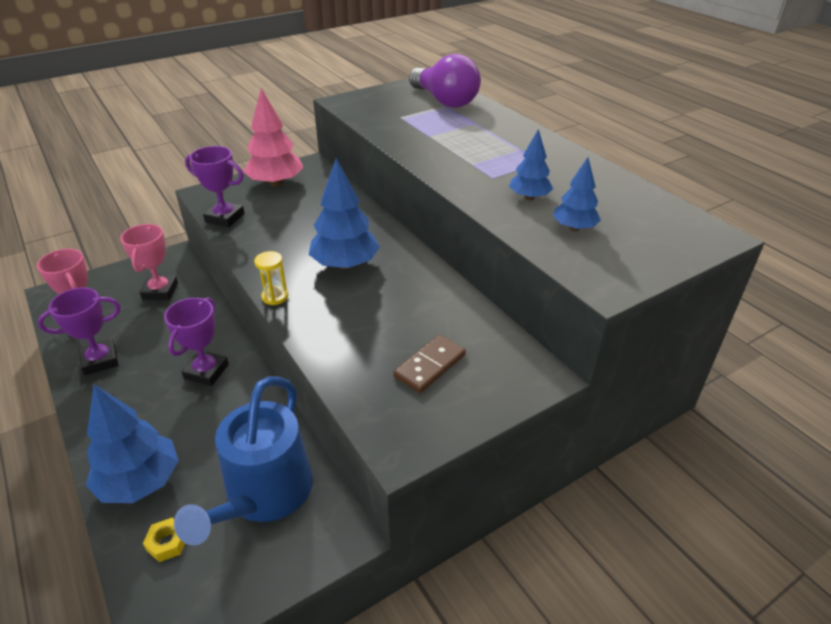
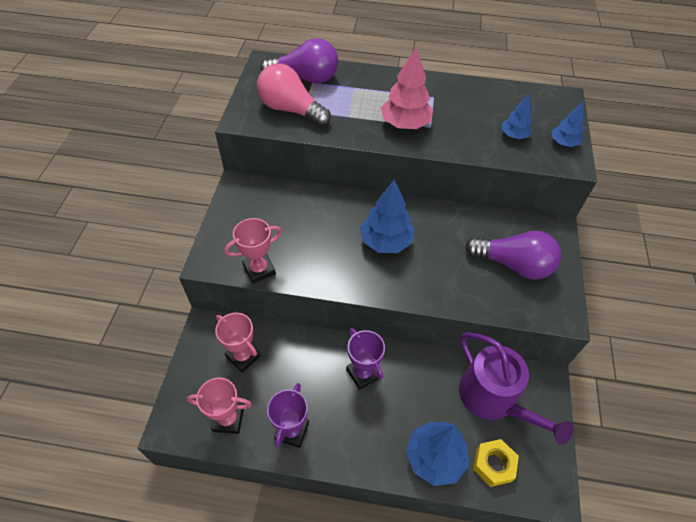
camera: 50 degrees left, 15 degrees up
(167, 543) = (493, 464): yellow nut -> yellow nut, size x1.63
(225, 218) = (259, 270): purple trophy -> pink trophy
(264, 494) = (493, 399): blue watering can -> purple watering can
(275, 297) = (386, 294): yellow hourglass -> none
(276, 183) = (243, 217): pink tree -> pink tree (405, 124)
(392, 112) = (291, 110): none -> pink light bulb
(429, 366) = (513, 264): brown domino -> purple light bulb
(529, 197) = (467, 129): blue tree -> blue tree (563, 143)

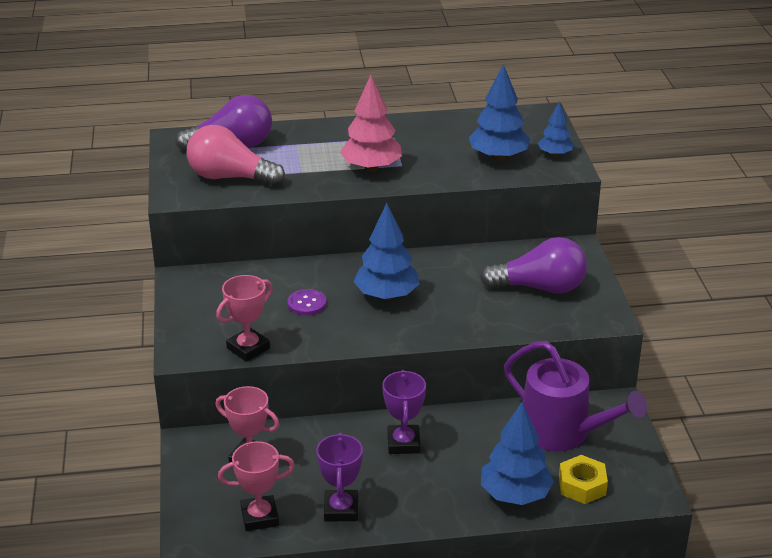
camera: 15 degrees left, 20 degrees down
(321, 234) = (307, 303): none -> purple button
(363, 373) = (403, 443): purple trophy -> purple trophy turned 45 degrees clockwise
(514, 135) = (498, 157): blue tree -> blue tree, size x1.71

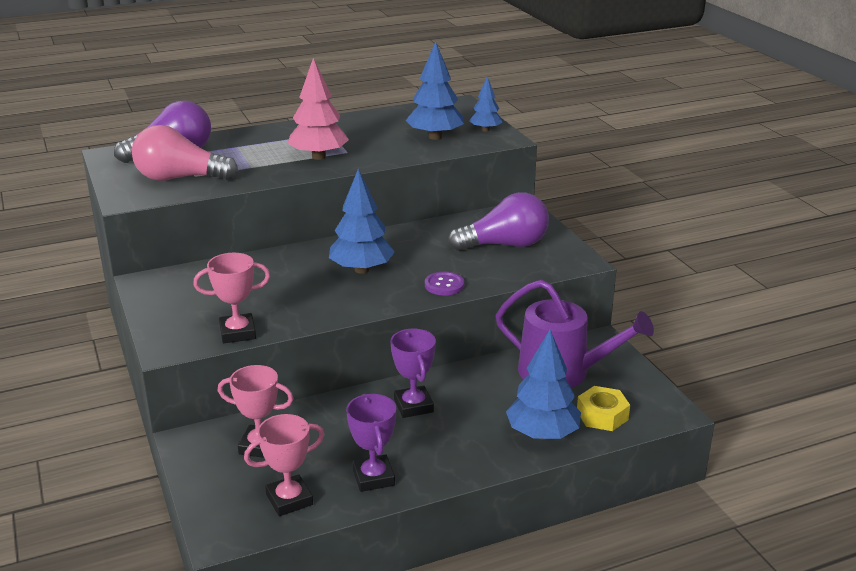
camera: 15 degrees left, 5 degrees down
(248, 348) = (237, 333): pink trophy -> pink trophy turned 45 degrees clockwise
(307, 303) = (284, 286): purple button -> purple button (444, 285)

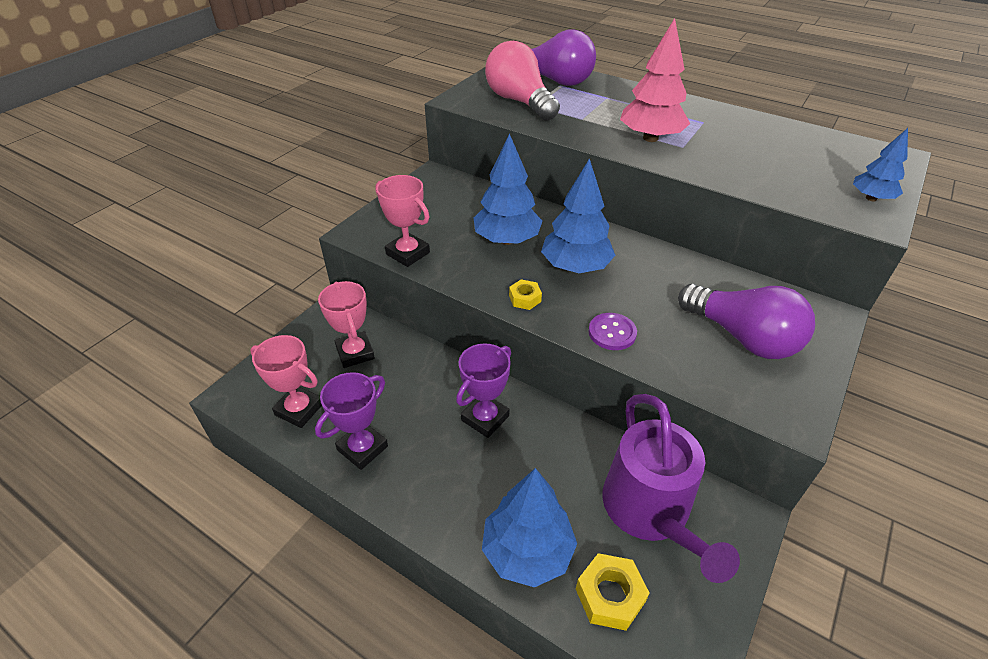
camera: 55 degrees right, 15 degrees up
(366, 303) = (525, 298): none -> yellow nut
(435, 137) = (797, 176): blue tree -> blue tree (507, 240)

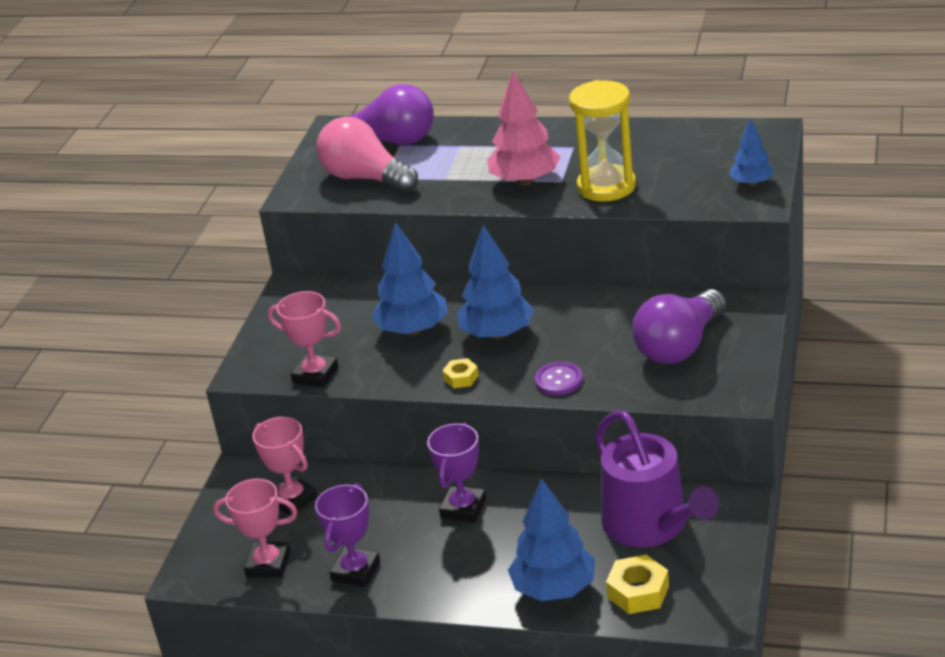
camera: 15 degrees left, 10 degrees down
(723, 162) = (606, 186): none -> yellow hourglass
(742, 337) = (679, 346): purple light bulb -> purple light bulb turned 105 degrees clockwise

